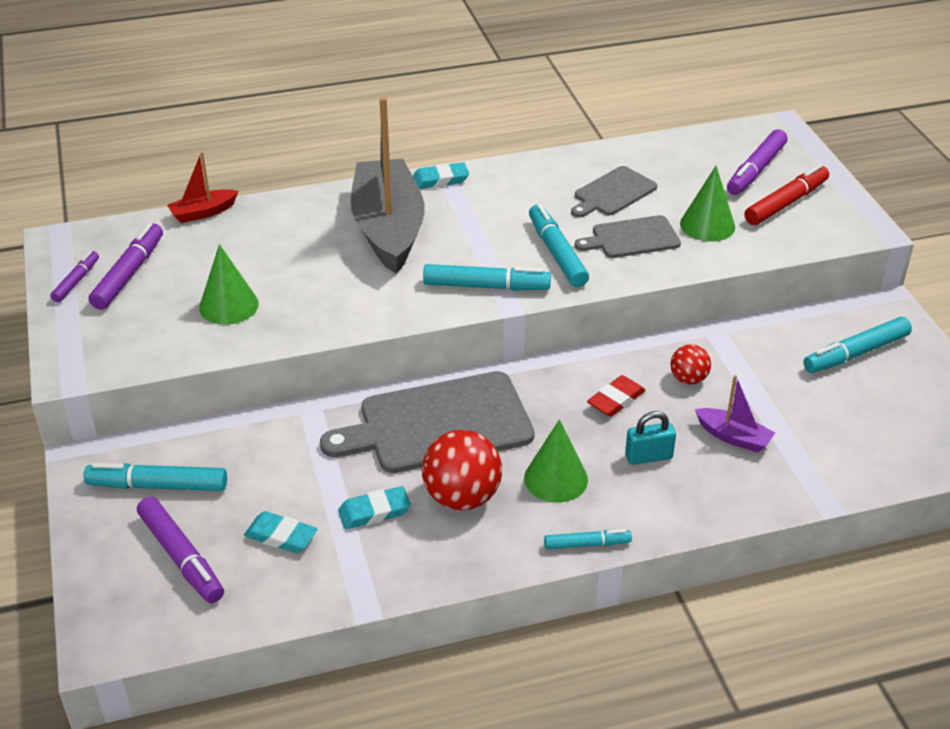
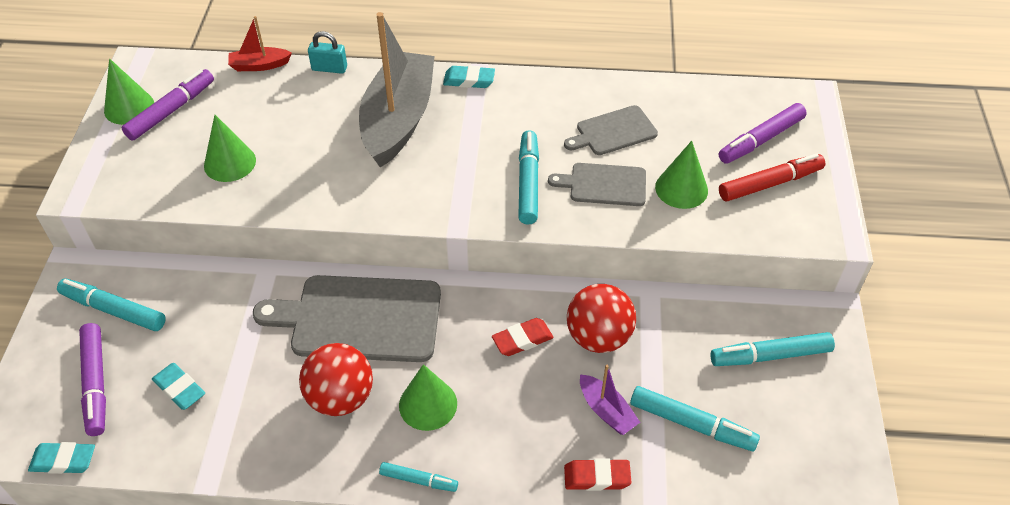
camera: 20 degrees right, 10 degrees up
(76, 281) = (129, 107): purple marker -> green cone
(374, 512) = (263, 389): turquoise eraser -> turquoise eraser (63, 460)
(486, 286) = (448, 201): turquoise marker -> turquoise marker (692, 424)
(648, 456) = (519, 407): turquoise padlock -> turquoise padlock (329, 68)
(688, 379) = (598, 337): red ball -> red ball, size x1.80
(757, 493) = (597, 477): none -> red eraser

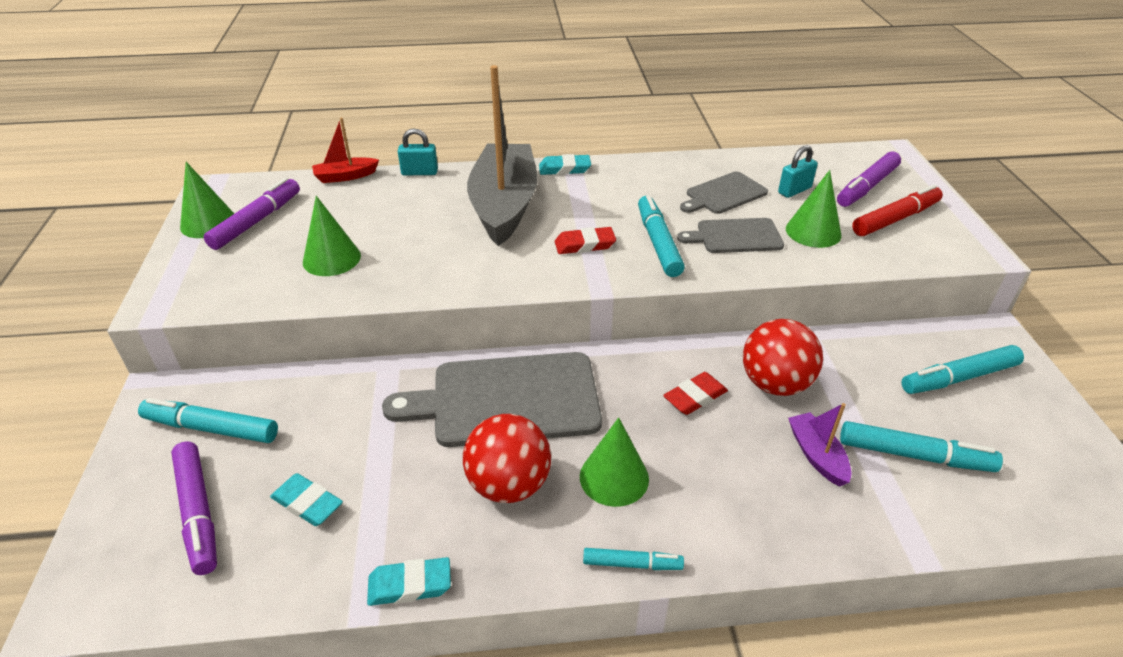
camera: 10 degrees left, 10 degrees down
(63, 460) = (164, 613): turquoise eraser -> turquoise eraser (410, 585)
(597, 477) = (838, 527): red eraser -> red eraser (585, 245)
(606, 411) = (817, 455): purple boat -> purple boat turned 150 degrees counterclockwise
(685, 135) = (794, 190): none -> turquoise padlock

